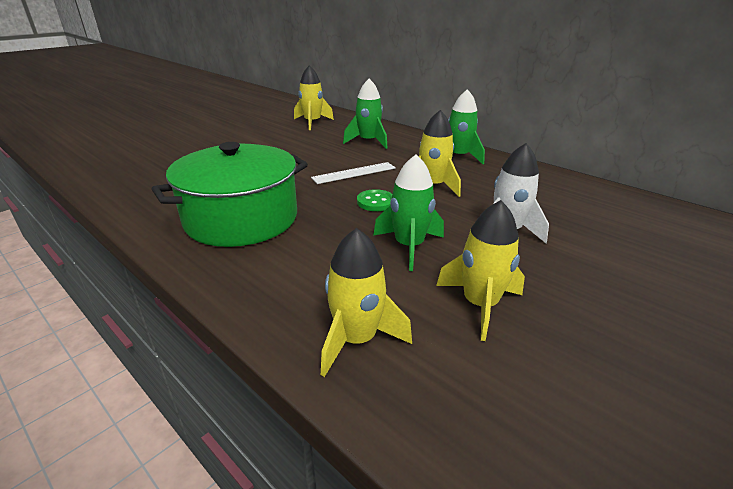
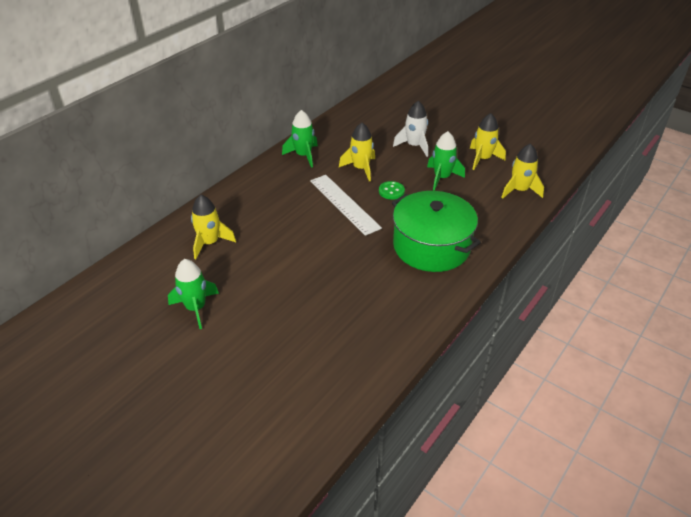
camera: 95 degrees left, 10 degrees up
(354, 173) = (344, 204): white ruler -> white ruler, size x1.50
(368, 141) = (270, 201): green rocket -> green rocket (196, 308)

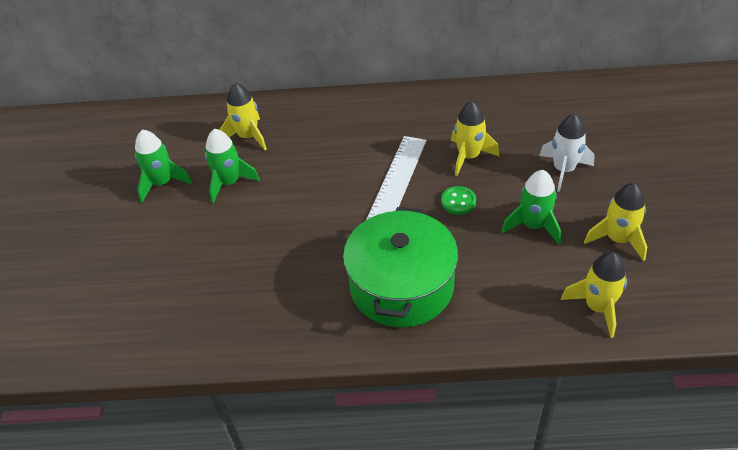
camera: 55 degrees right, 5 degrees up
(303, 155) = (439, 107): green rocket -> green rocket (229, 183)

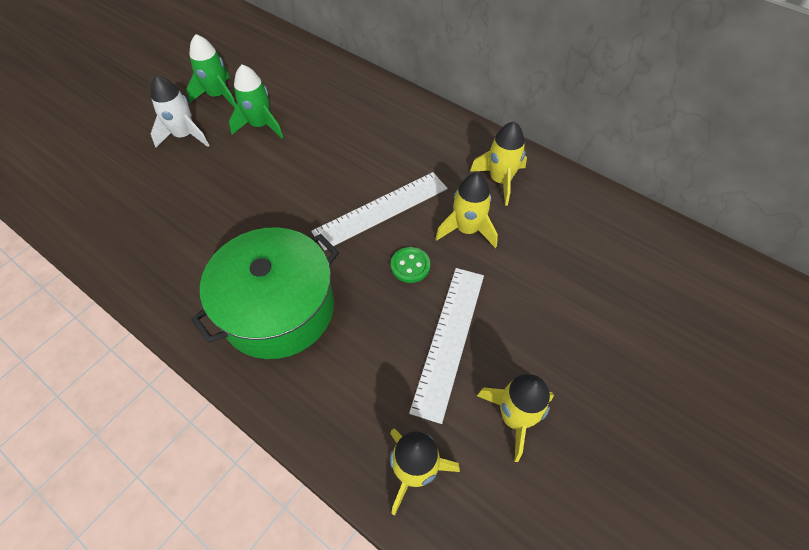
camera: 35 degrees right, 10 degrees up
(248, 137) = (315, 95): yellow rocket -> yellow rocket (500, 180)
(533, 226) = (449, 339): green rocket -> white ruler
(563, 170) = (541, 305): white rocket -> white rocket (185, 135)

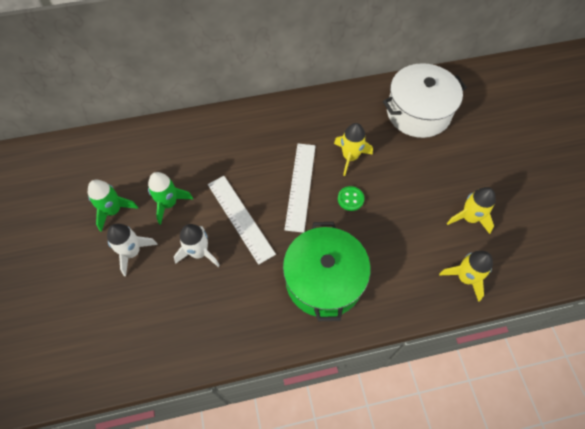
camera: 50 degrees left, 5 degrees up
(224, 181) = (199, 252): none -> white rocket
(449, 339) = (408, 214): white ruler -> white ruler (240, 218)
(500, 180) = (332, 118): yellow rocket -> none
(611, 255) = (418, 112): none -> white pot

